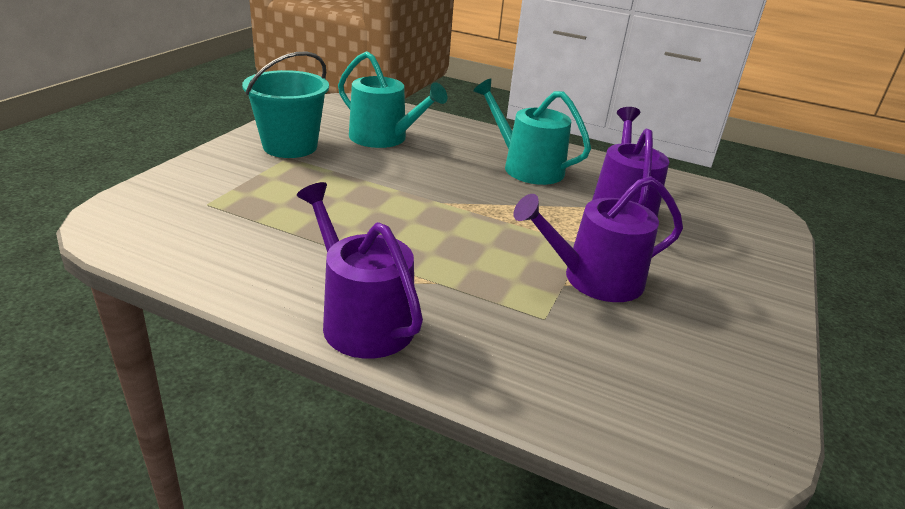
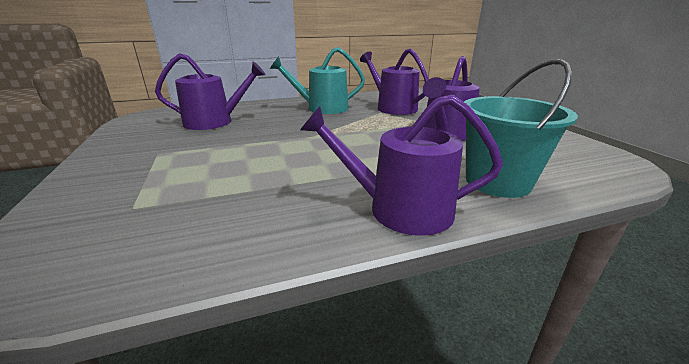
camera: 40 degrees left, 5 degrees down
(290, 146) = (148, 147): turquoise bucket -> turquoise bucket (497, 182)
(384, 138) = (215, 122): turquoise watering can -> purple watering can

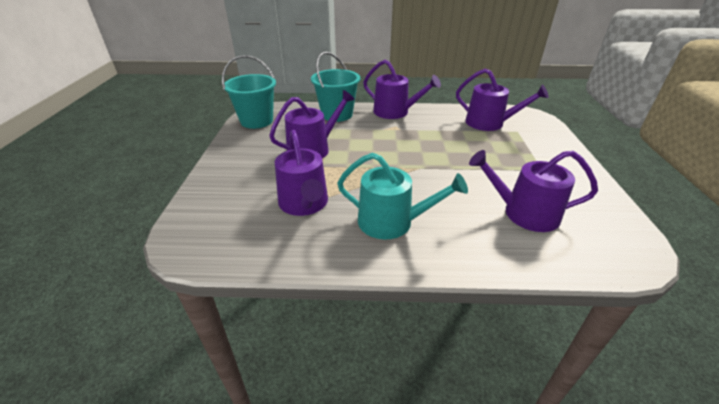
camera: 160 degrees left, 10 degrees up
(182, 218) = (489, 123): none -> purple watering can
(579, 151) = (256, 121): none -> turquoise bucket

